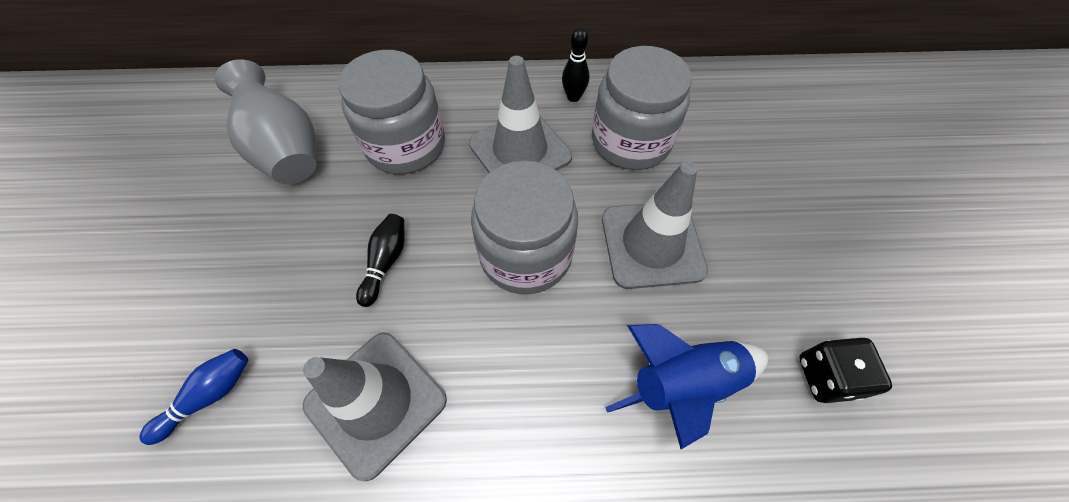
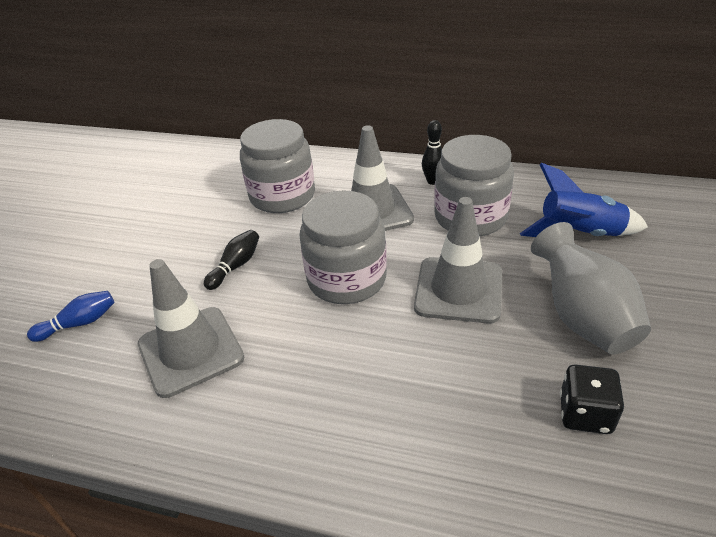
camera: 20 degrees right, 20 degrees down
(287, 151) = (194, 188): grey vase -> grey vase (582, 317)
(683, 384) = (444, 391): blue rocket -> blue rocket (579, 234)

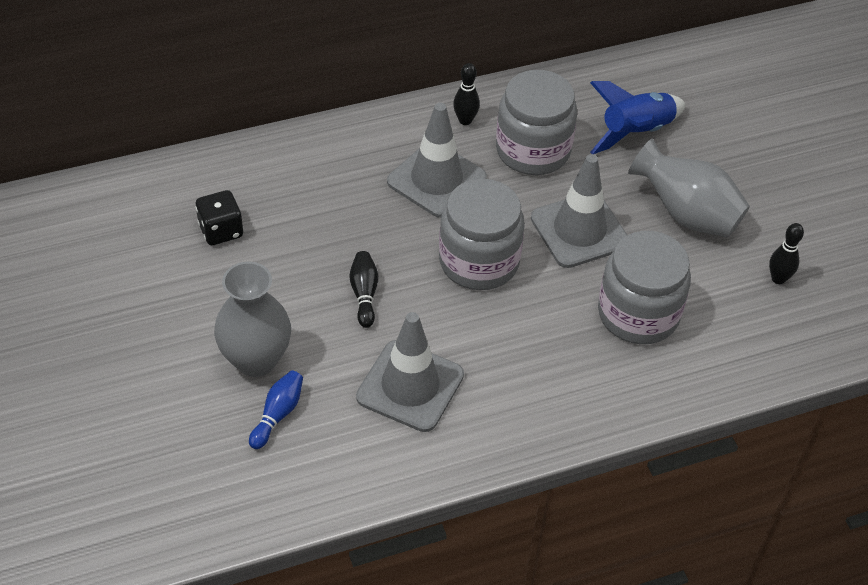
camera: 40 degrees left, 10 degrees up
(114, 278) = (256, 360): none -> grey vase
(282, 196) = (328, 198): grey jar -> grey jar (638, 314)
(585, 414) = (733, 290): black dice -> black dice (221, 230)
(653, 427) = (778, 279): none -> black bowling pin

